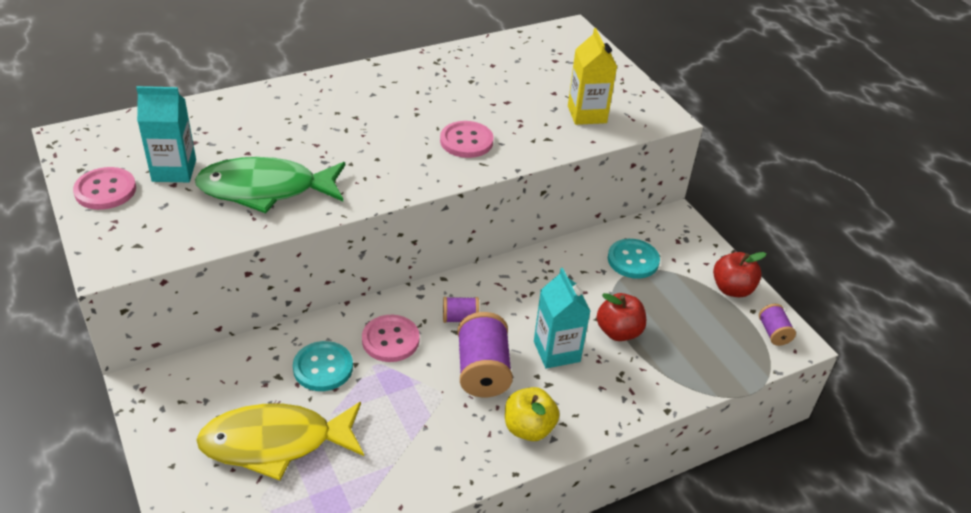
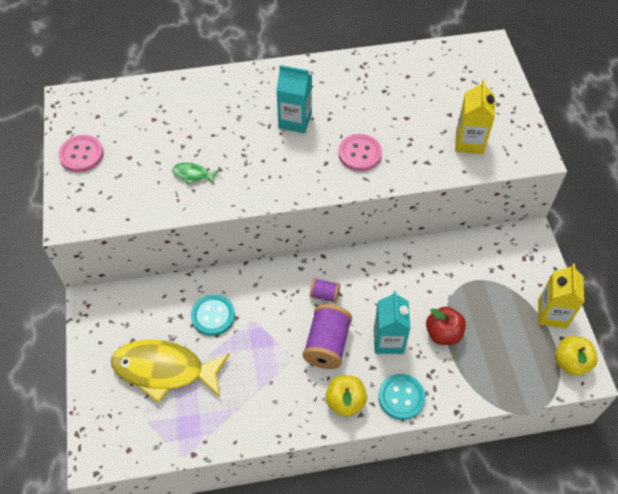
camera: 20 degrees right, 15 degrees up
(174, 170) = (133, 144): turquoise carton -> turquoise carton (295, 120)
(265, 190) = (193, 175): green fish -> green fish, size x0.41
(390, 340) = (267, 302): pink button -> none
(633, 260) = (479, 269): turquoise button -> turquoise button (401, 397)
(732, 289) = (552, 314): red apple -> yellow carton
(773, 333) = (571, 362): purple spool -> yellow apple

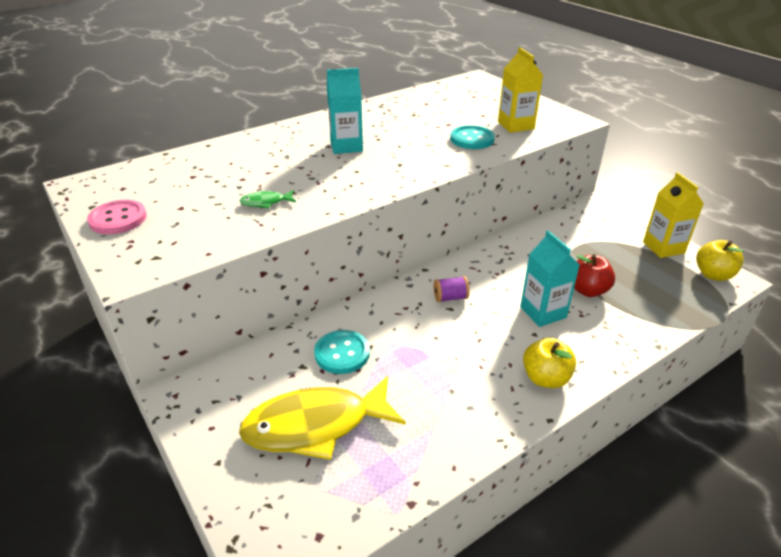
camera: 25 degrees left, 20 degrees down
(327, 344) = (486, 336): purple spool -> none
(360, 154) = (427, 152): pink button -> none
(401, 397) = (597, 353): turquoise button -> turquoise button (472, 139)

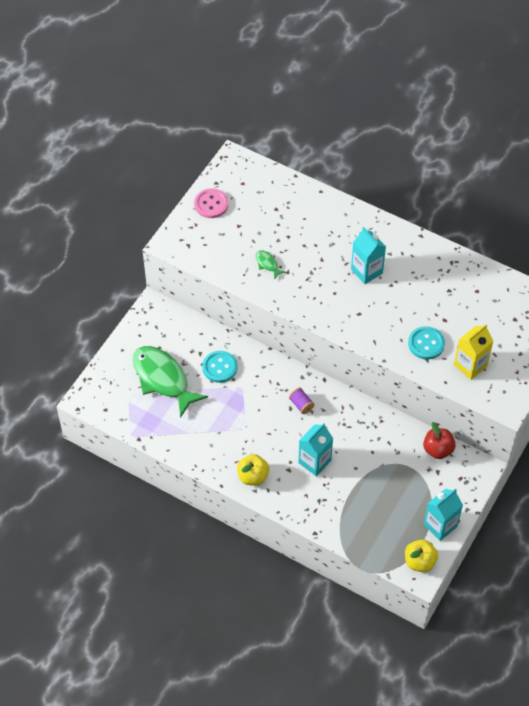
camera: 65 degrees right, 20 degrees up
(315, 426) = (163, 379): yellow fish -> green fish
(588, 290) = (354, 483): red apple -> red apple (438, 449)
(663, 247) = (440, 525): yellow carton -> turquoise carton

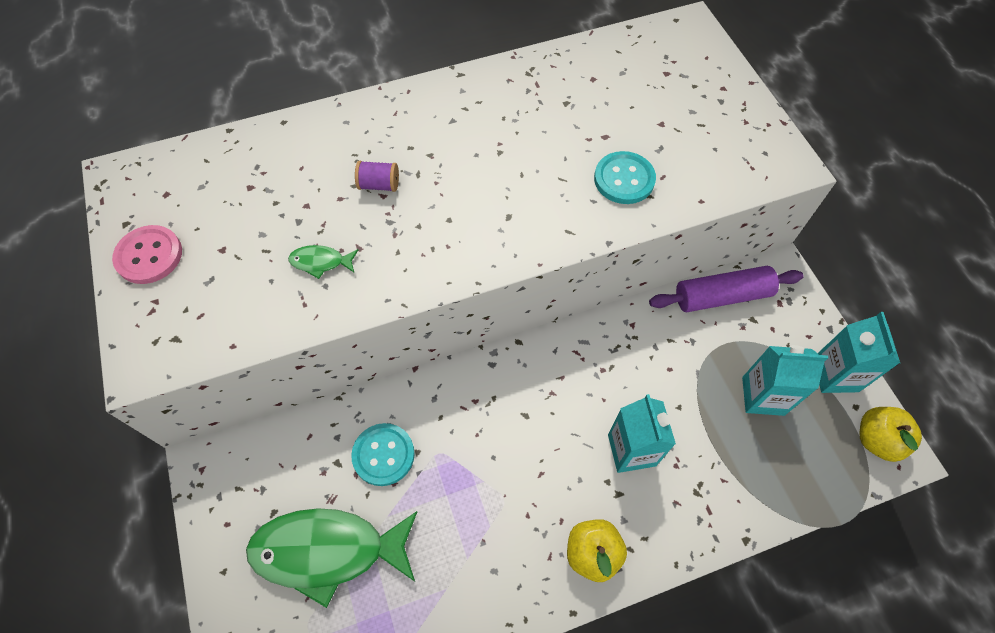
camera: 50 degrees left, 5 degrees up
(301, 404) = (531, 398): purple spool -> purple spool (379, 185)
(366, 271) = (453, 161): turquoise carton -> turquoise carton (763, 396)
(438, 449) = (721, 296): red apple -> purple rolling pin
(470, 365) = (697, 158): yellow carton -> none

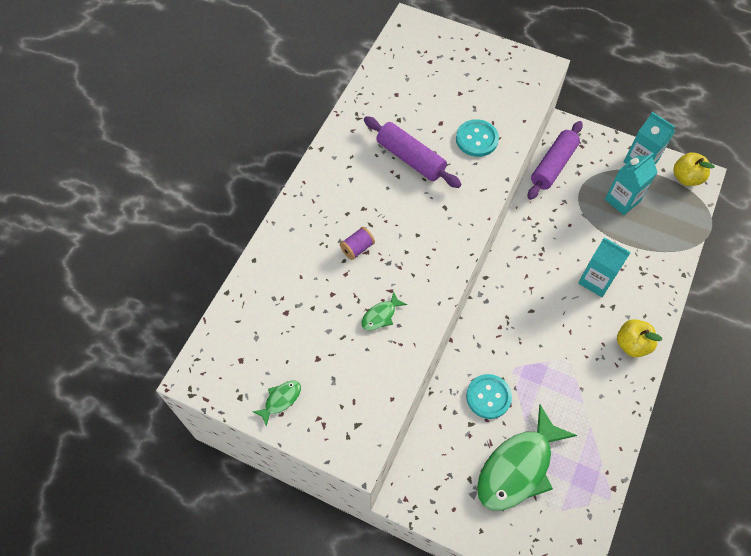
camera: 45 degrees left, 0 degrees up
(149, 256) = (280, 400): pink button -> green fish
(532, 146) = (410, 158): none -> purple rolling pin

